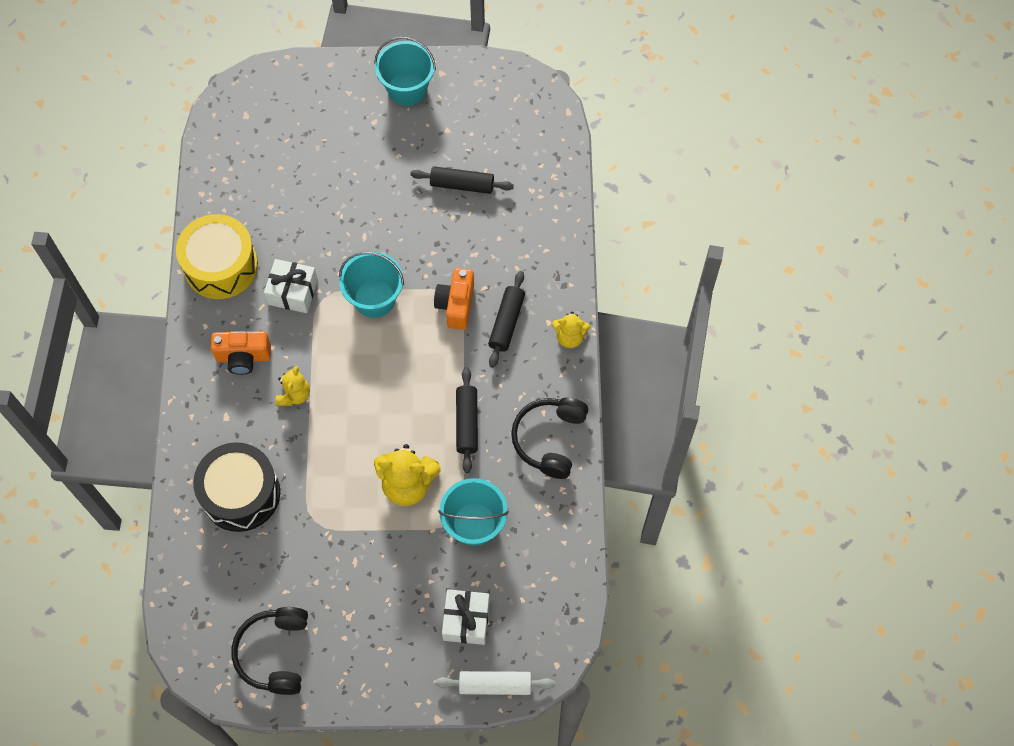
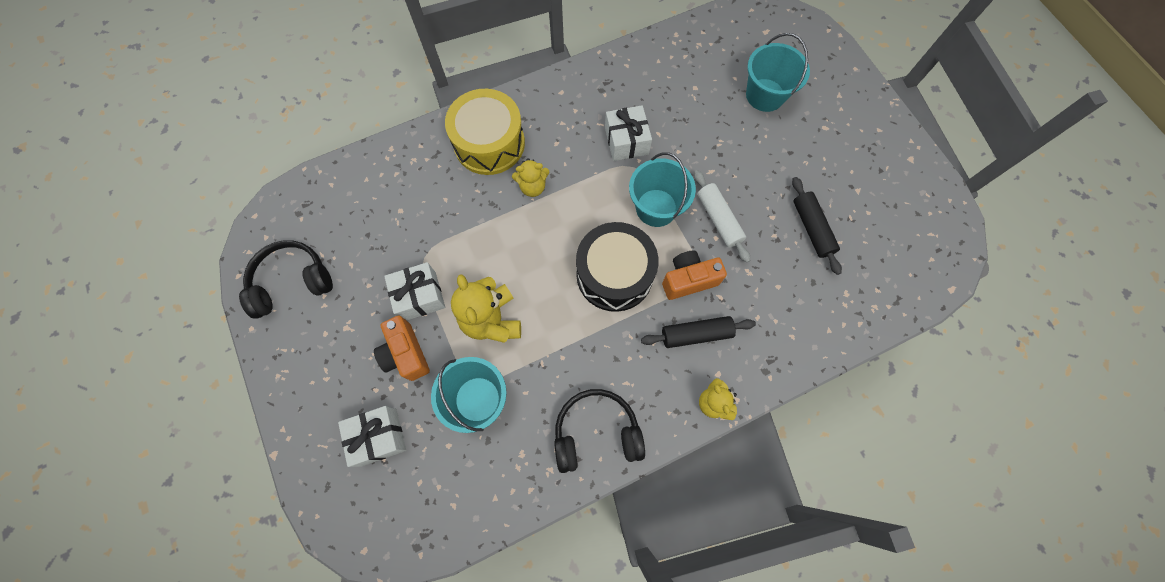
camera: 65 degrees right, 5 degrees up
(221, 266) = (620, 78): yellow drum -> yellow drum (489, 143)
(241, 493) = (425, 188): black drum -> black drum (614, 274)
(243, 357) = (547, 132): orange camera -> orange camera (406, 354)
(352, 539) = (419, 296): none -> white gift
(407, 89) = (875, 138): turquoise bucket -> turquoise bucket (765, 95)
(467, 423) = (576, 345): black rolling pin -> none
(495, 685) = (323, 496): white rolling pin -> white rolling pin (718, 219)

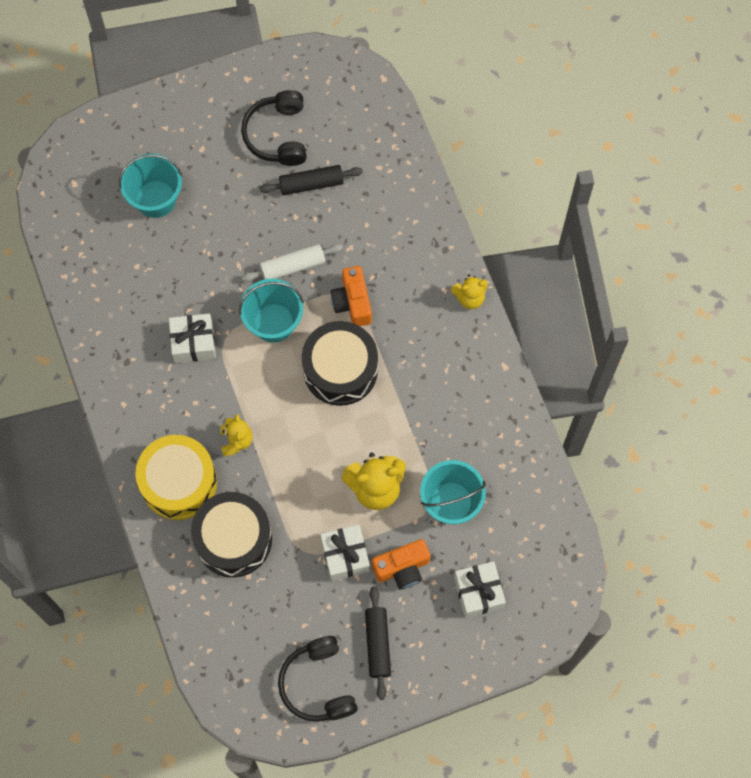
camera: 85 degrees left, 0 degrees up
(436, 194) = (233, 539): none -> black drum
(596, 432) = (488, 400): black headphones -> black headphones (277, 135)
(696, 334) = (406, 303): black rolling pin -> black rolling pin (377, 644)

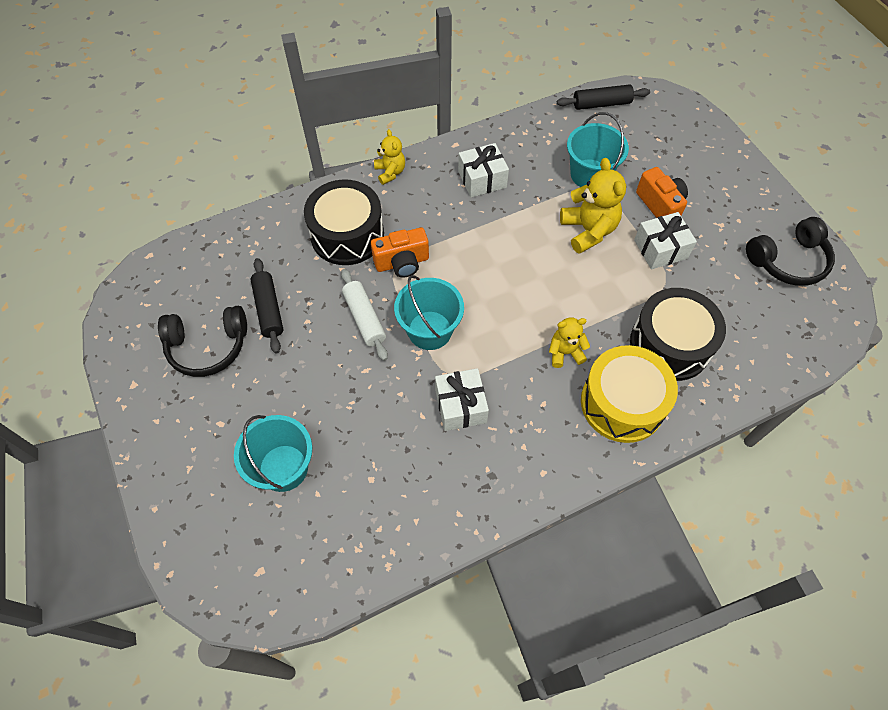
camera: 95 degrees left, 10 degrees down
(340, 369) = (474, 267): black drum -> black drum (347, 234)
(377, 644) = (735, 218): black rolling pin -> black rolling pin (601, 104)
(478, 592) = (666, 151): white gift -> white gift (482, 179)

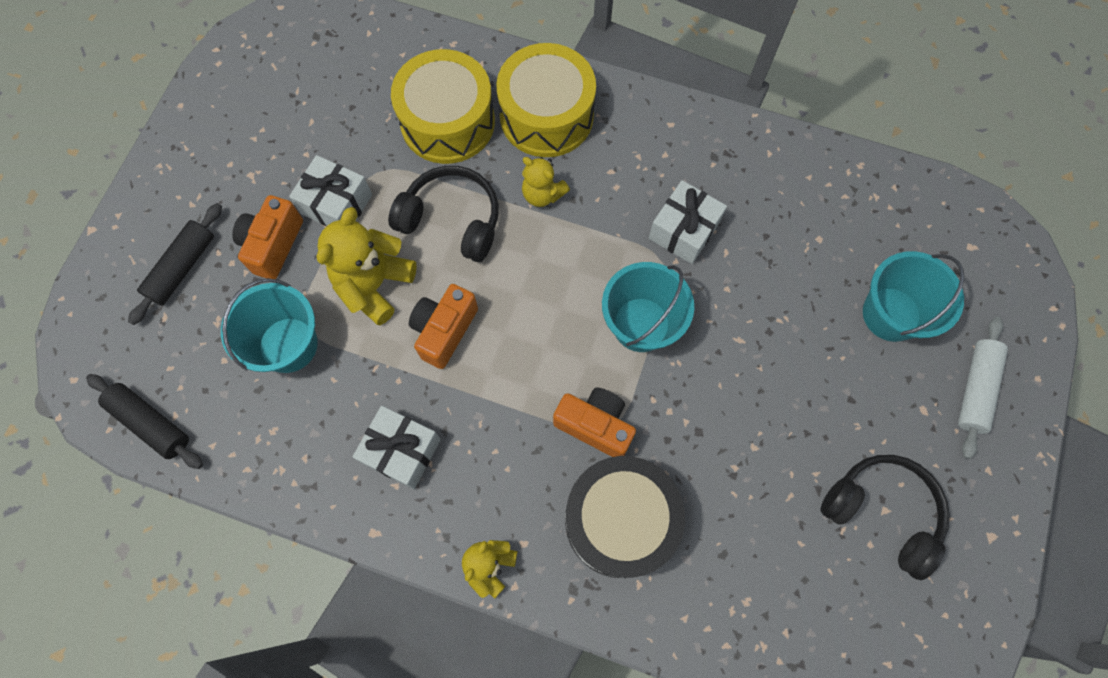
camera: 135 degrees left, 10 degrees up
(269, 309) = (784, 500): black rolling pin -> black rolling pin (182, 268)
(364, 318) = (693, 395): white rolling pin -> white rolling pin (975, 389)
(527, 240) = (444, 331): none -> orange camera
(670, 345) = (447, 122): black drum -> yellow drum
(788, 261) = (250, 93): black headphones -> black headphones (452, 220)

